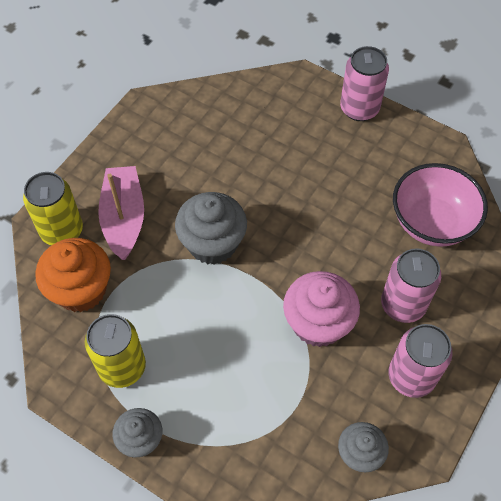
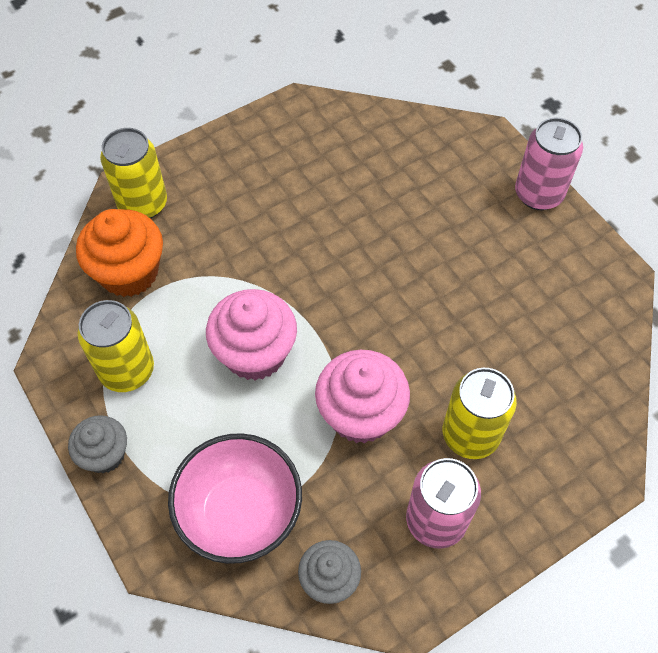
camera: 25 degrees right, 0 degrees up
(124, 218) = (212, 216): pink boat -> none
(212, 243) = (291, 279): grey cupcake -> none
(215, 311) = (255, 353): none -> pink cupcake
(403, 304) = (470, 435): pink can -> yellow can
(431, 222) = (556, 356): pink bowl -> pink bowl (240, 513)

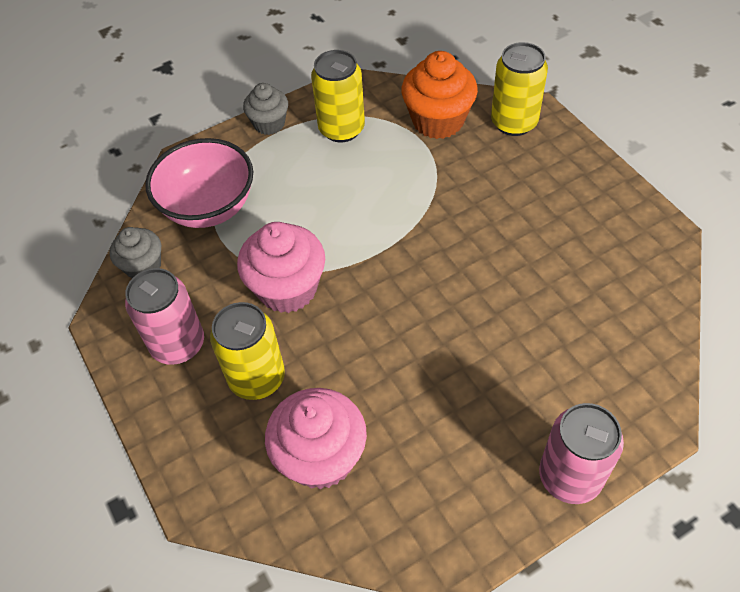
camera: 95 degrees right, 5 degrees down
(255, 353) = (354, 210): pink cupcake -> pink cupcake (321, 457)

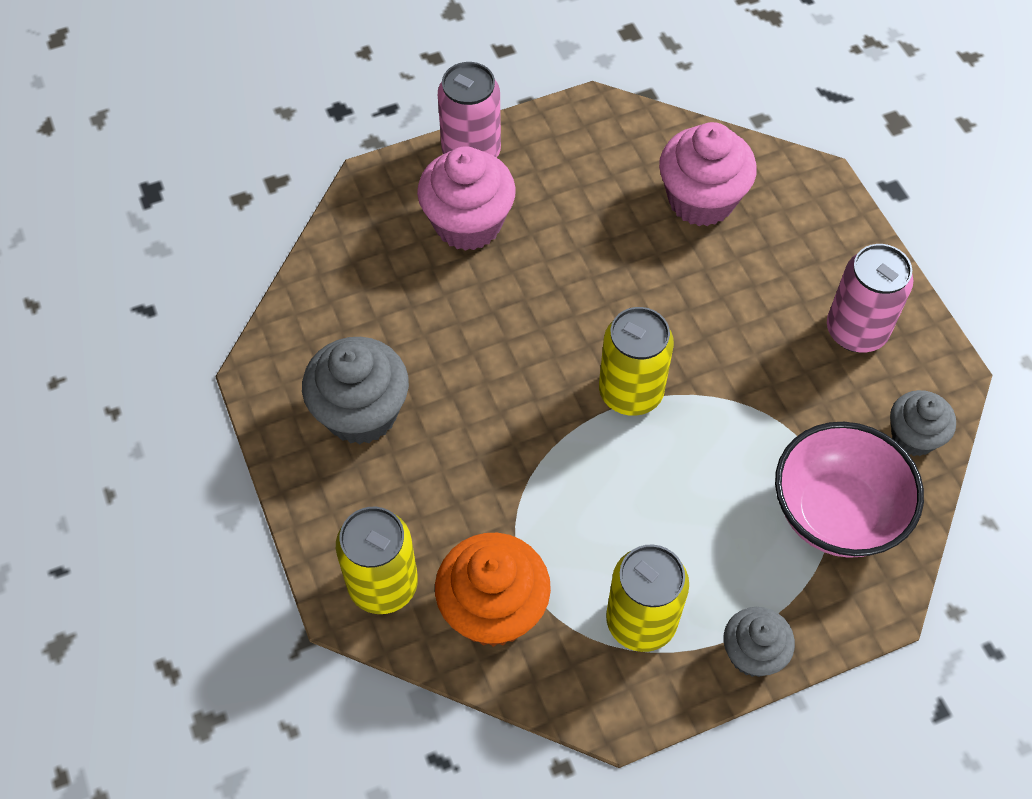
camera: 175 degrees left, 5 degrees up
(257, 378) = (765, 281): yellow can -> yellow can (630, 392)
(287, 288) = (730, 377): pink cupcake -> pink cupcake (468, 223)
(574, 218) = (361, 413): none -> grey cupcake

